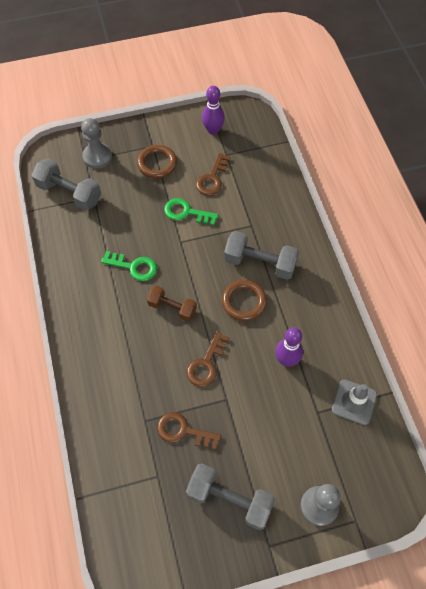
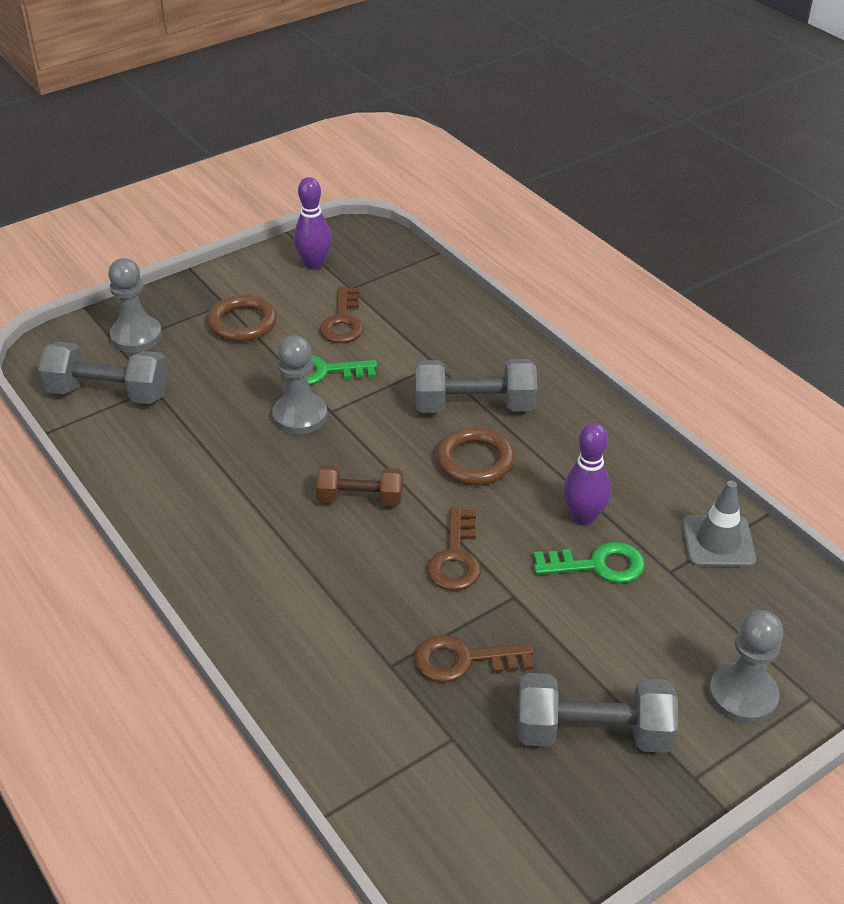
camera: 20 degrees left, 20 degrees down
(134, 267) = (267, 462): green key -> green key (597, 565)
(163, 240) = (300, 416): none -> grey pawn

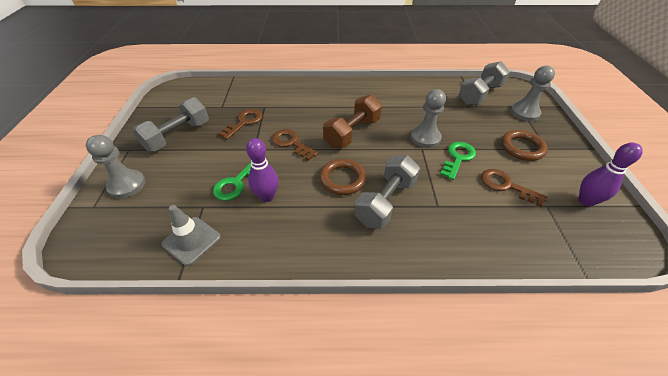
camera: 125 degrees right, 5 degrees up
(360, 499) = (352, 133): brown dumbbell -> brown dumbbell, size x1.53

